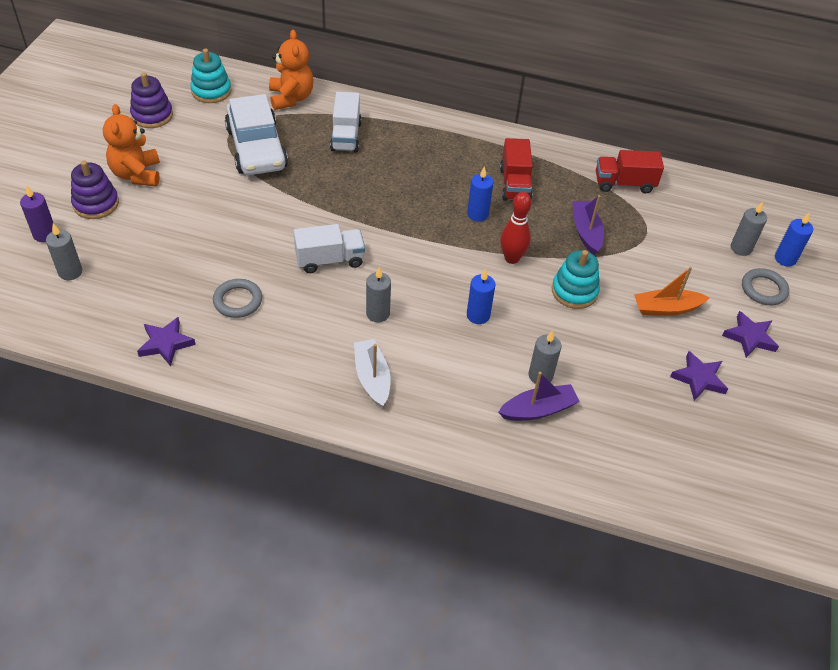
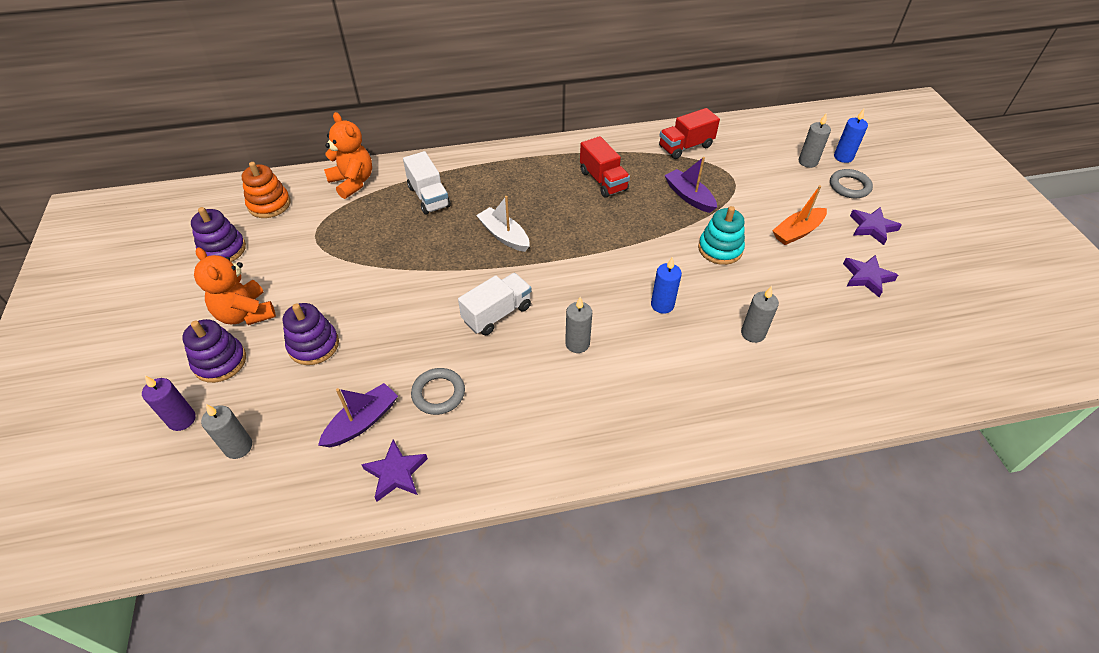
camera: 25 degrees left, 0 degrees up
(170, 221) = (313, 345): none -> purple stacking toy
(211, 91) = (269, 204): turquoise stacking toy -> orange stacking toy
(256, 148) = (352, 240): white car -> none
(372, 378) = (618, 406): white boat -> white boat (504, 235)
(477, 214) = (593, 218): blue candle -> none
(512, 258) = (650, 243): red bowling pin -> none
(538, 409) = (775, 364): purple boat -> purple boat (362, 422)

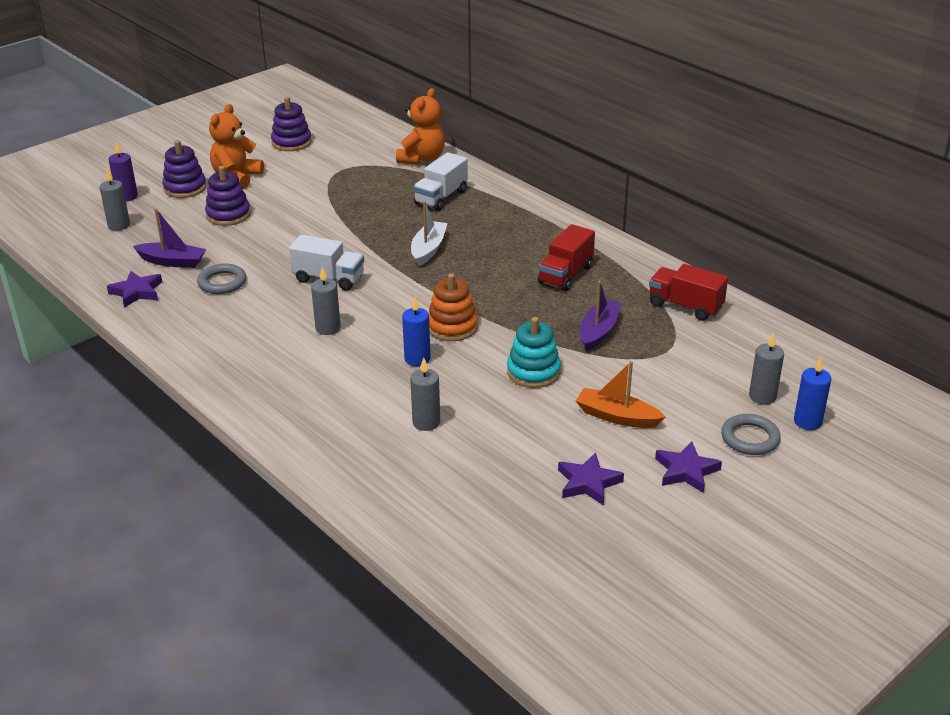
camera: 60 degrees right, 15 degrees down
(269, 204) = (358, 138): orange stacking toy -> orange stacking toy (452, 327)

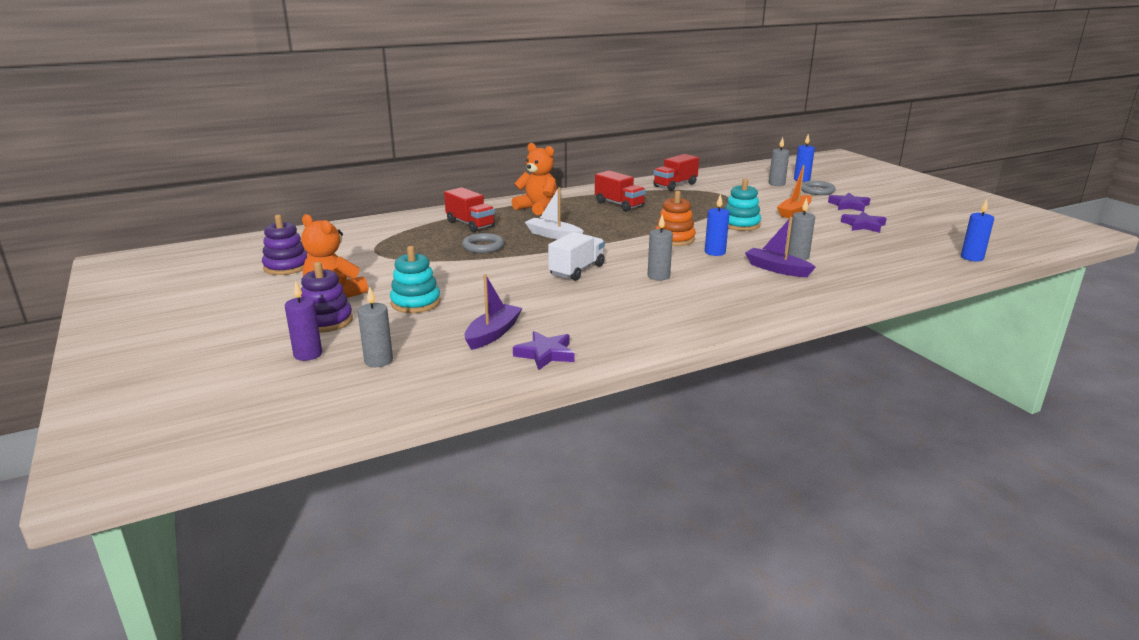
camera: 75 degrees left, 10 degrees down
(222, 282) = (554, 312): grey ring -> grey ring (483, 246)
(228, 215) = (415, 303): purple stacking toy -> turquoise stacking toy
(422, 159) = (392, 224): orange teddy bear -> orange teddy bear (537, 208)
(441, 197) = (470, 224): white truck -> red truck
(486, 586) = (972, 258): none -> blue candle
(598, 331) = (696, 205): purple boat -> purple boat (776, 269)

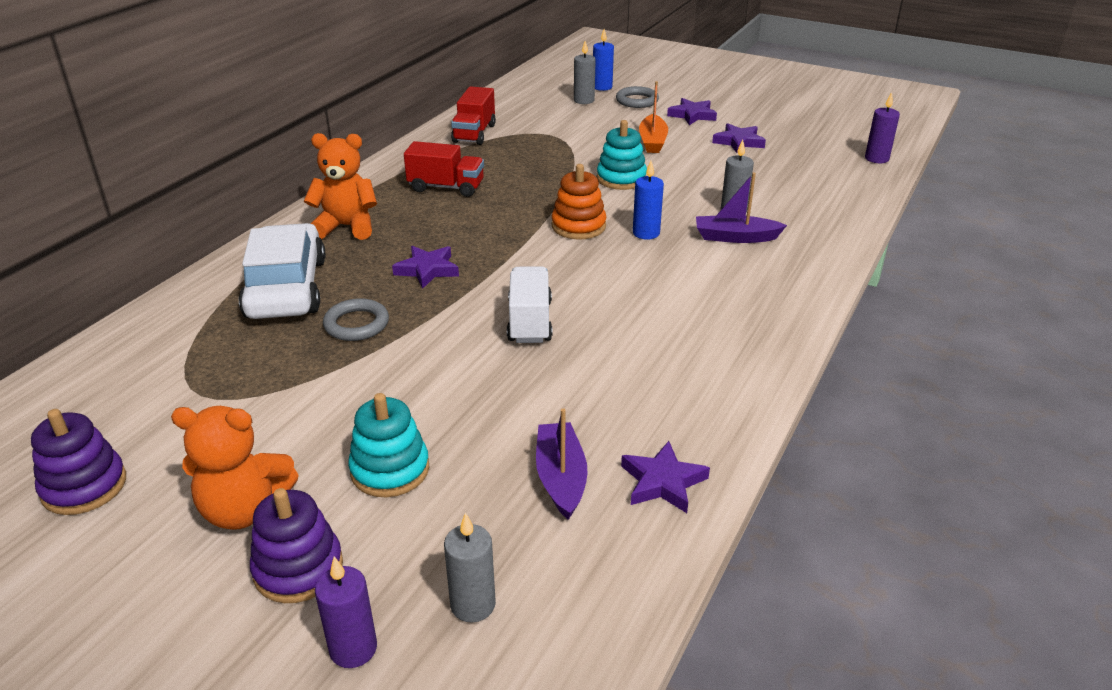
camera: 35 degrees left, 10 degrees up
(470, 224) = (286, 288): red truck -> white car
(553, 235) = (427, 270): white boat -> purple star
(658, 276) = (632, 295): grey candle -> none
(972, 258) = (876, 158): blue candle -> purple candle

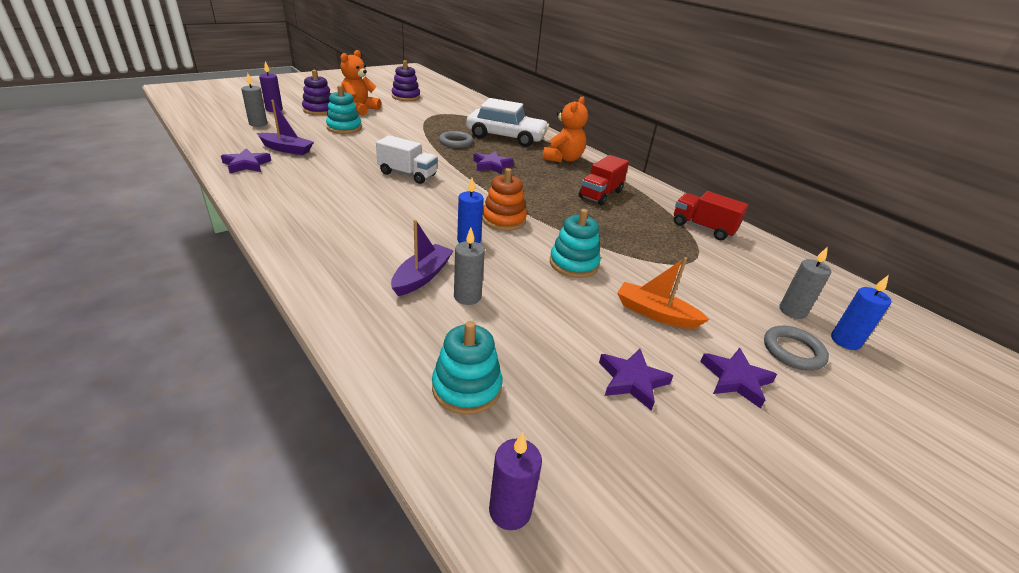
camera: 110 degrees right, 0 degrees up
(822, 187) = (466, 388): none -> turquoise stacking toy

